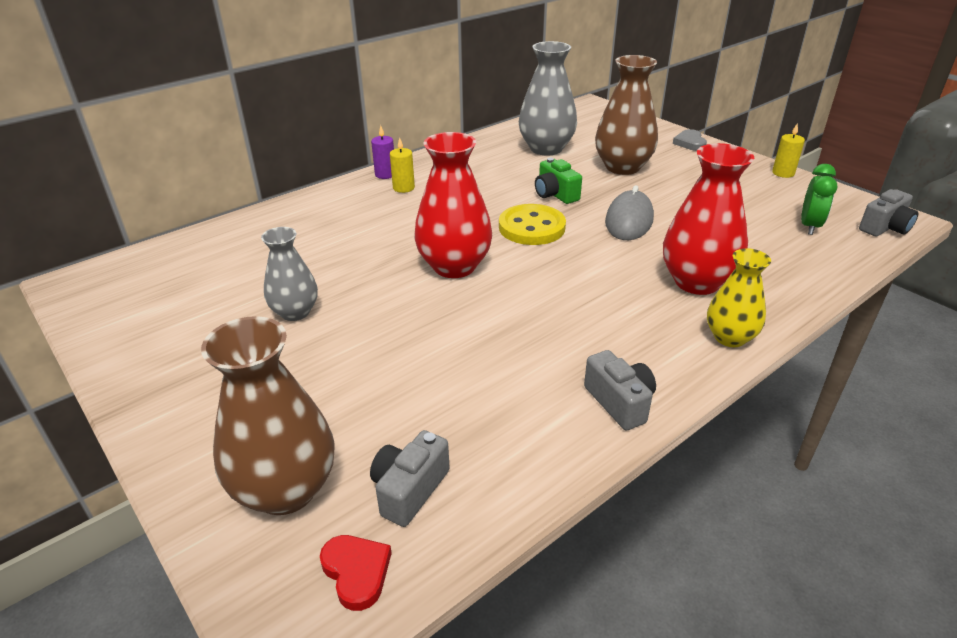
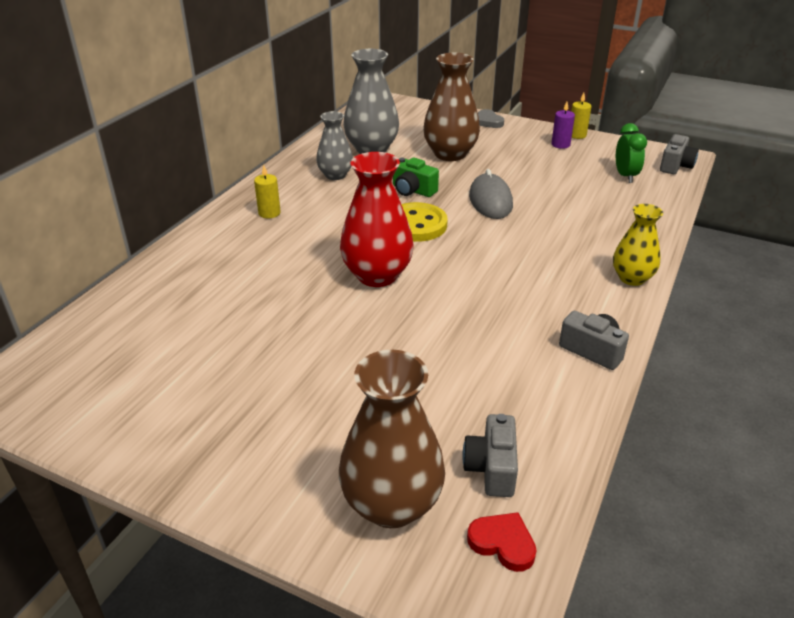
camera: 25 degrees left, 0 degrees up
(295, 312) = (265, 354): grey vase -> grey vase (335, 175)
(385, 174) = (240, 203): purple candle -> purple candle (560, 144)
(697, 282) = (578, 240): red vase -> none

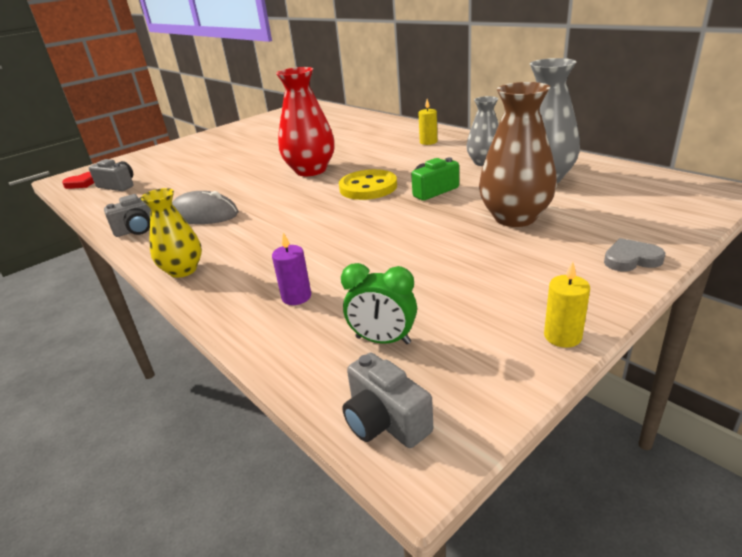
camera: 115 degrees right, 5 degrees down
(392, 504) = (138, 165): brown vase -> none
(490, 201) = (385, 225): grey mouse -> grey mouse (204, 215)
(560, 144) = (523, 307): purple candle -> purple candle (296, 297)

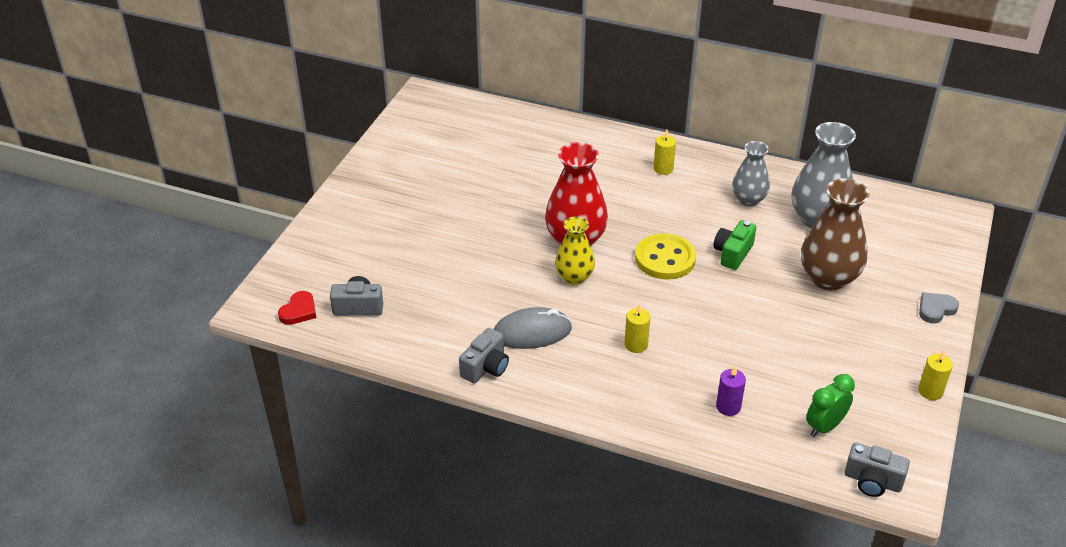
camera: 30 degrees left, 10 degrees up
(183, 270) = (599, 405): yellow vase -> yellow vase (574, 277)
(272, 235) = (636, 345): none -> yellow candle
(383, 340) = (824, 426): green clock -> green clock turned 150 degrees clockwise

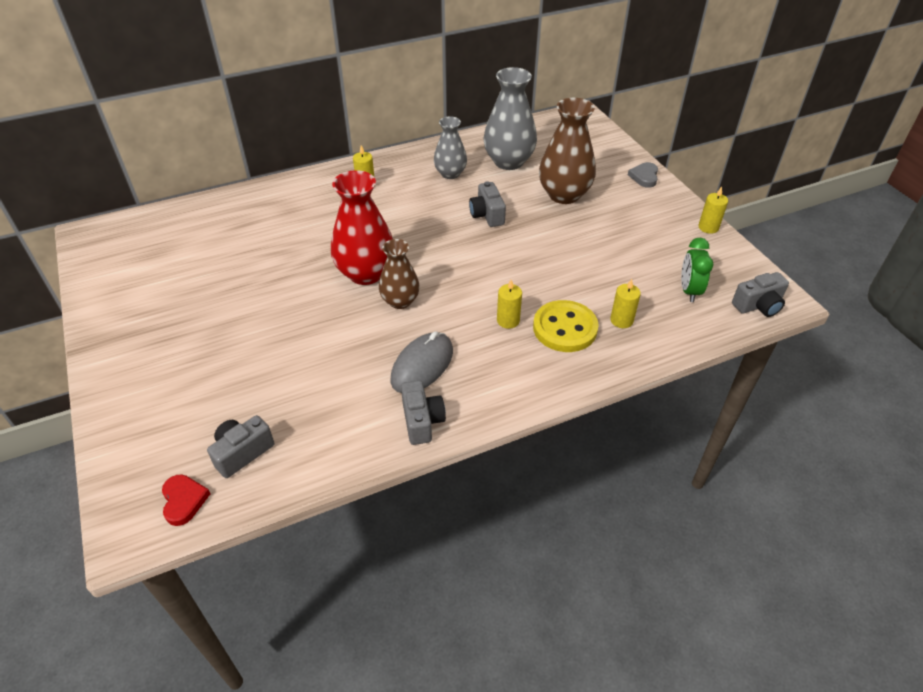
camera: 45 degrees left, 5 degrees up
(574, 277) = (400, 301): yellow vase -> brown vase
(665, 259) = (448, 246): yellow button -> yellow button (565, 328)
(728, 407) = (621, 320): purple candle -> yellow candle
(732, 253) = (487, 215): green camera -> grey camera

